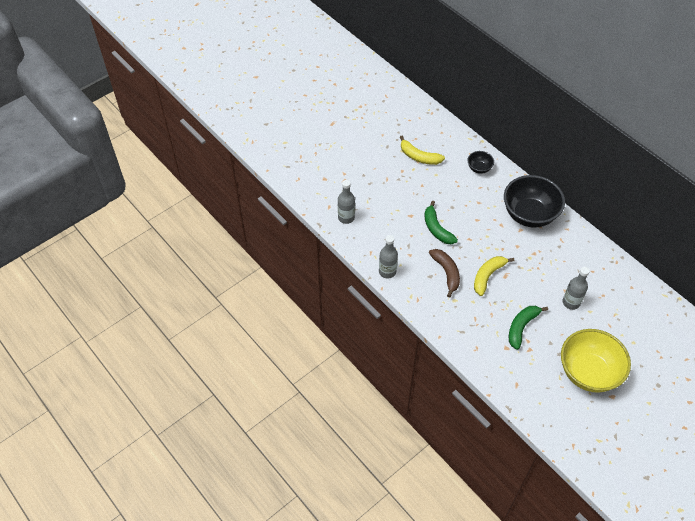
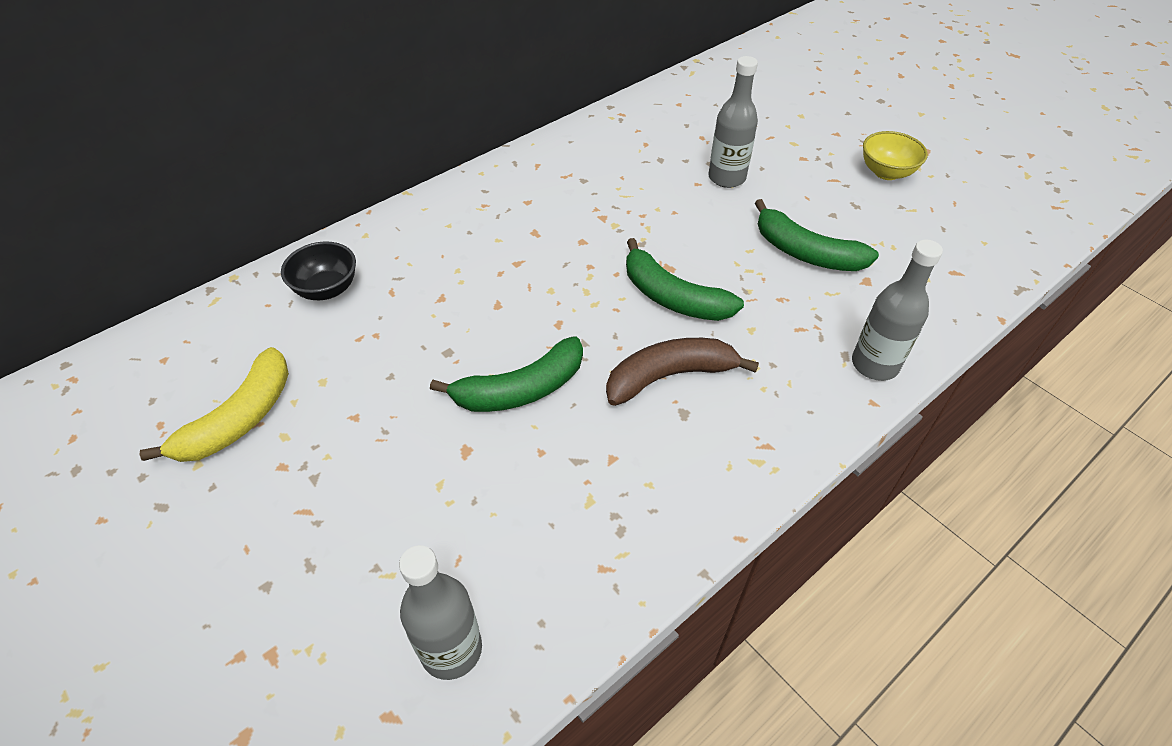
camera: 90 degrees left, 5 degrees down
(387, 271) = (677, 520): grey bottle -> grey bottle (874, 364)
(488, 276) = (672, 297): yellow banana -> green banana
(529, 215) = (492, 215): black bowl -> none
(588, 372) = (886, 172): yellow bowl -> yellow bowl, size x0.46

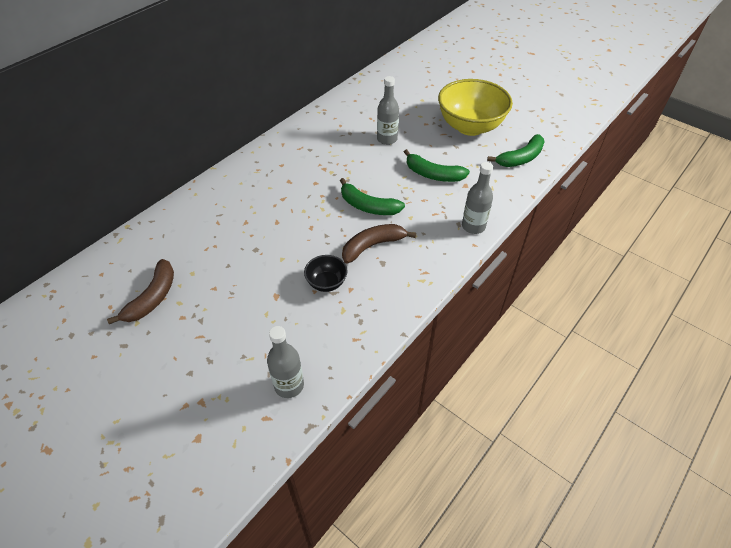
camera: 10 degrees left, 0 degrees up
(239, 419) = (152, 298): yellow banana -> brown banana
(327, 289) = (181, 225): black bowl -> black bowl (326, 283)
(520, 389) = (298, 263): green banana -> green banana (520, 158)
(886, 172) = (470, 127): yellow bowl -> yellow bowl, size x2.16

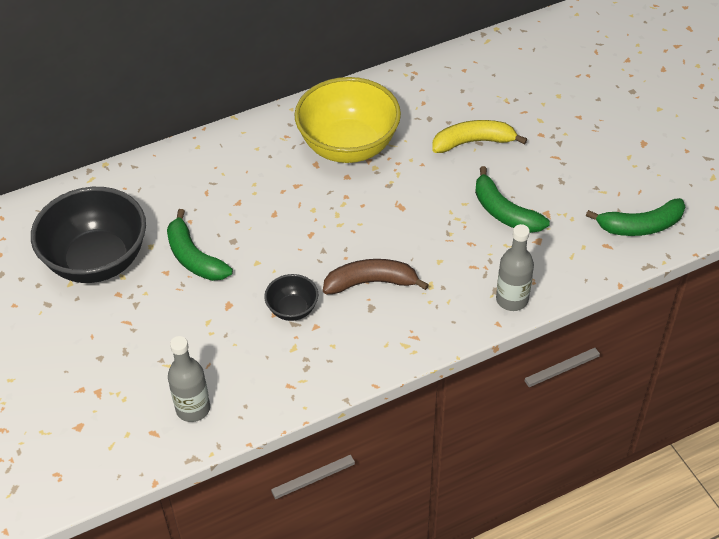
camera: 25 degrees right, 0 degrees up
(152, 298) = (97, 261): brown banana -> black bowl
(368, 206) = (395, 229): green banana -> green banana (194, 257)
(387, 139) = (473, 142): grey bottle -> yellow banana
(470, 127) = (600, 157): yellow bowl -> yellow bowl (348, 146)

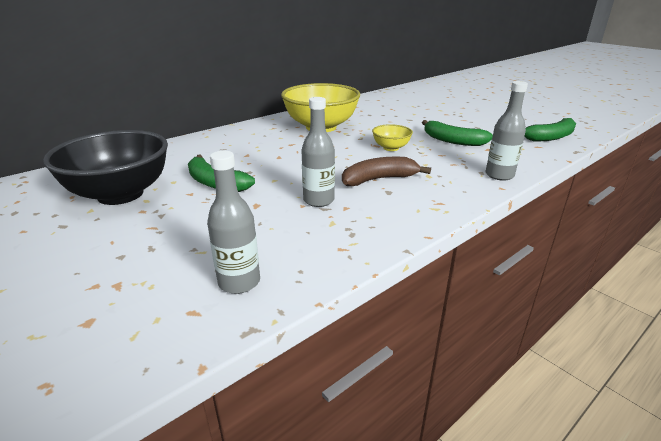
camera: 15 degrees left, 20 degrees down
(292, 309) = (318, 200): black bowl -> grey bottle
(416, 216) = (391, 148): none -> yellow bowl
(473, 142) = (405, 119): yellow banana -> none

